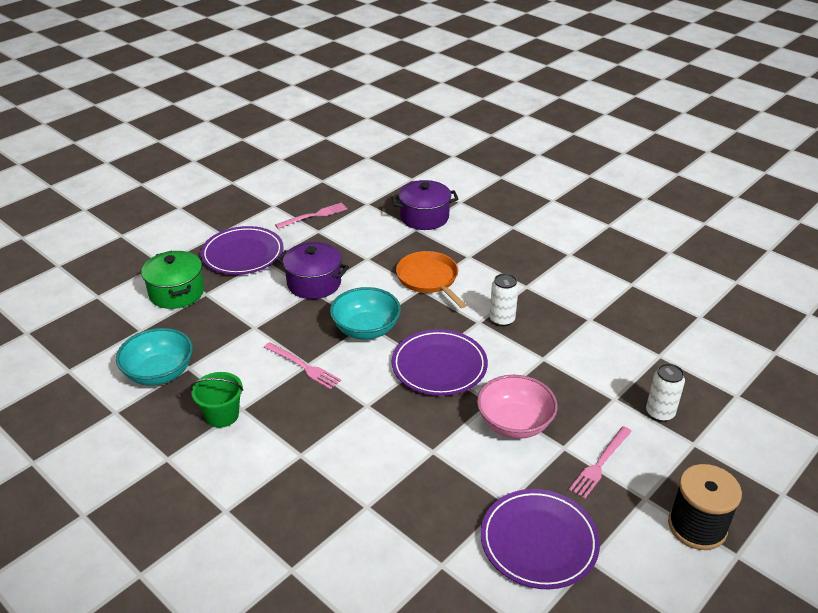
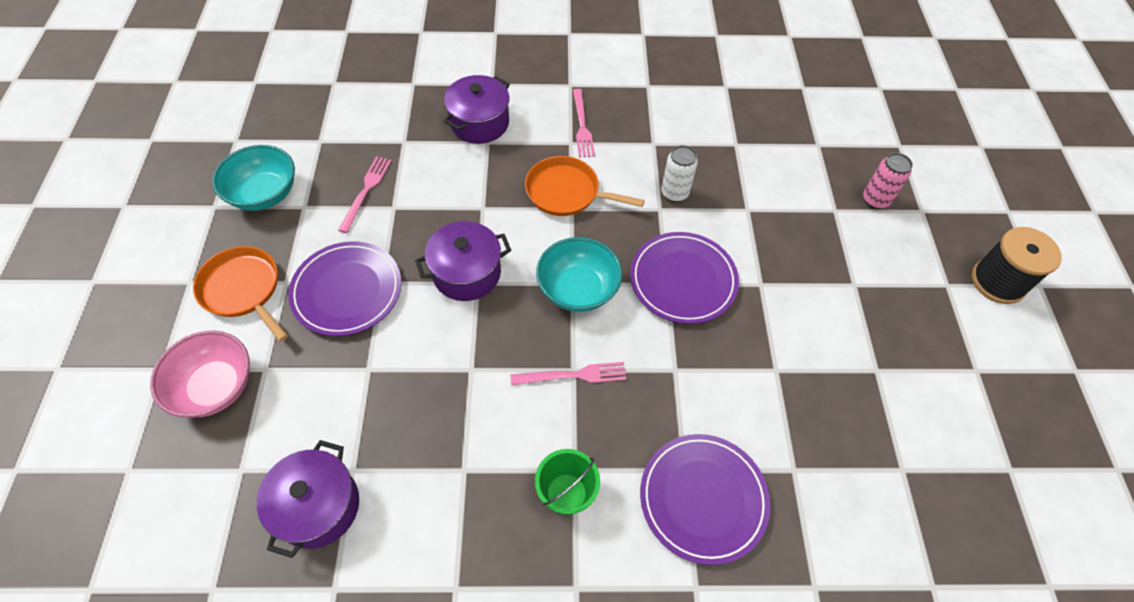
camera: 45 degrees left, 20 degrees up
(107, 333) = (318, 506): none -> purple pot
(159, 373) = (443, 503): turquoise bowl -> turquoise bowl (264, 194)
(177, 292) = (333, 392): green pot -> none
(197, 224) = (243, 289): none -> orange pan
(514, 423) = (799, 291): pink bowl -> pink bowl (215, 387)
(539, 541) = (933, 385): purple plate -> purple plate (703, 499)
(600, 464) = (891, 279): pink fork -> pink fork (582, 125)
(660, 413) = (875, 200): white can -> pink can

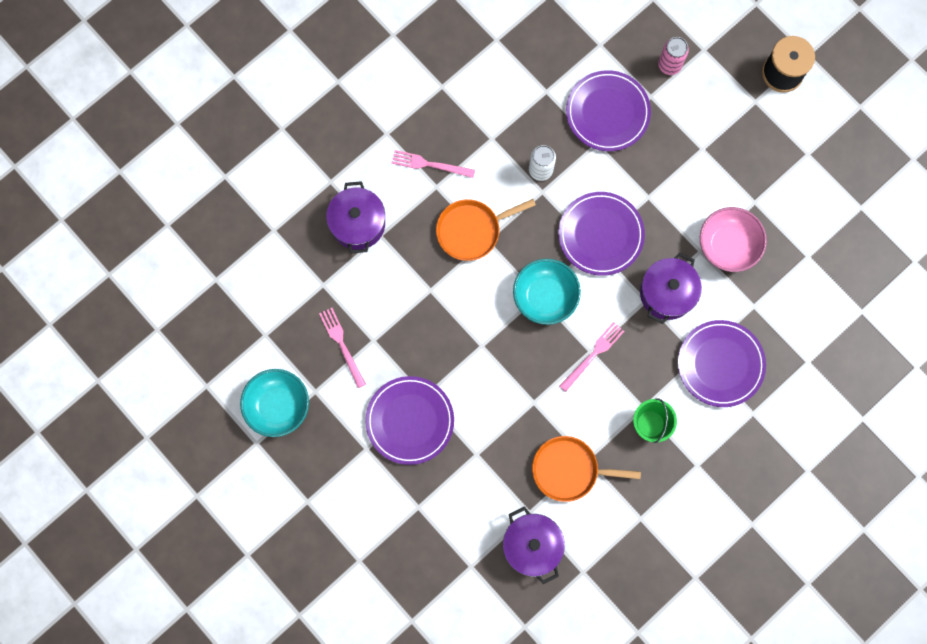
camera: 40 degrees left, 20 degrees up
(215, 387) = (402, 541): pink bowl -> pink bowl (728, 245)
(243, 289) = (346, 476): orange pan -> orange pan (568, 470)
(467, 273) = (468, 345): purple pot -> purple pot (667, 293)
(582, 125) = (430, 164): pink fork -> pink fork turned 150 degrees clockwise
(780, 194) = (607, 112): none -> purple plate

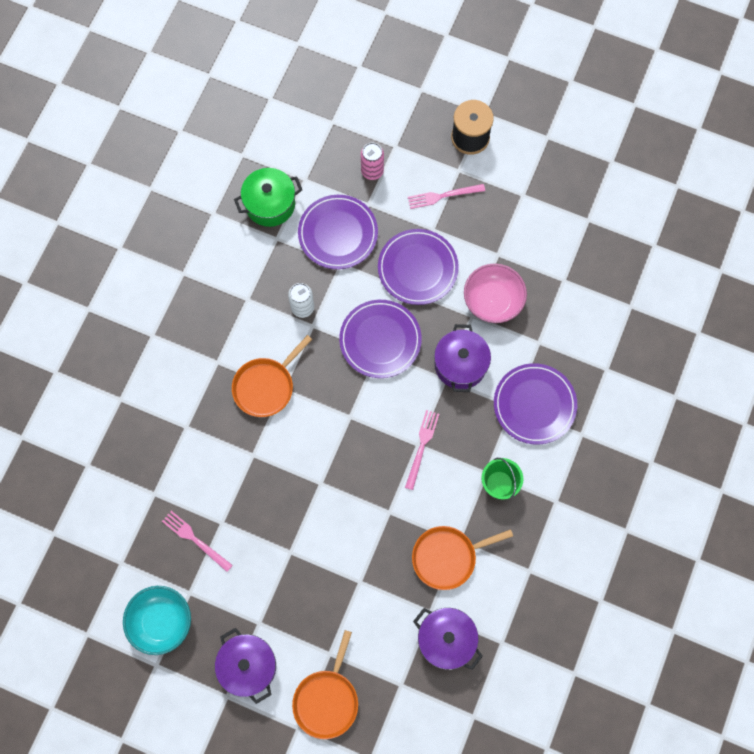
camera: 25 degrees left, 5 degrees down
(358, 224) = (162, 425): purple pot -> purple pot (248, 666)
(397, 548) = (327, 700): none -> orange pan
(410, 421) = (287, 579): purple plate -> purple plate (417, 268)
(430, 164) = (203, 345): pink fork -> pink fork (443, 196)
(545, 296) = (356, 415): turquoise bowl -> none
(555, 55) = (270, 204): none -> green pot

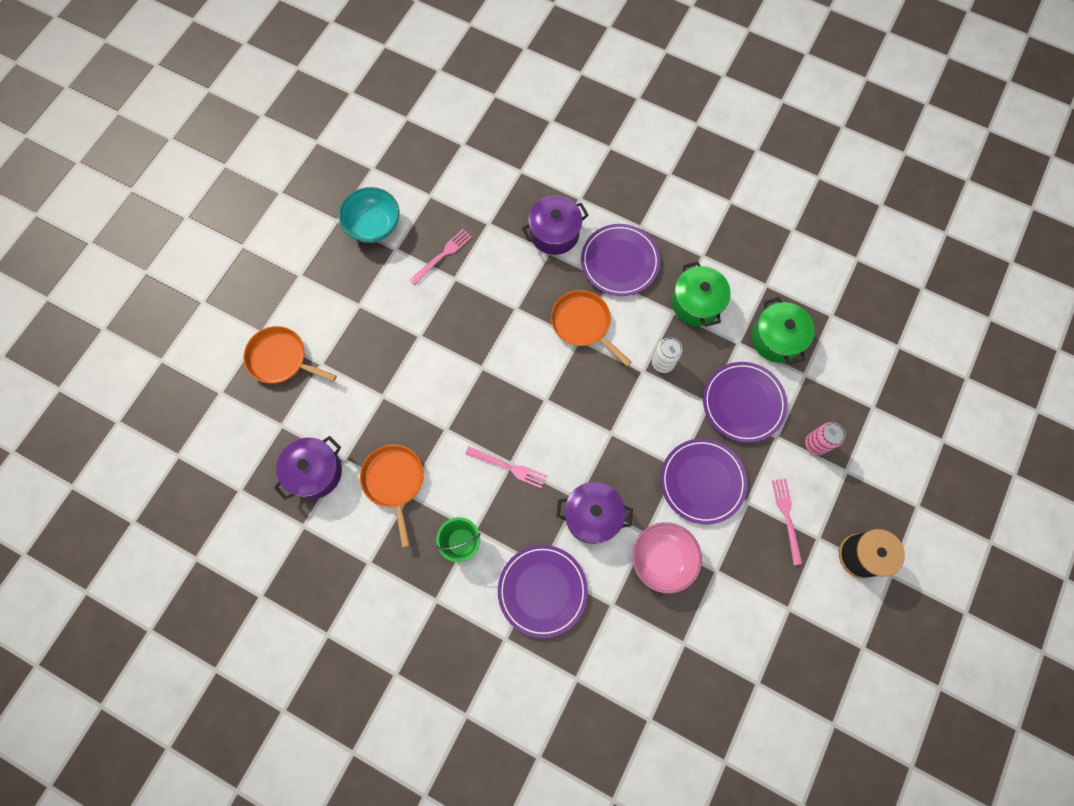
camera: 95 degrees right, 0 degrees up
(236, 278) = (696, 303): none -> green pot
(248, 666) = (323, 294): purple pot -> purple pot (554, 233)
(380, 340) = (624, 436): purple plate -> purple plate (619, 262)

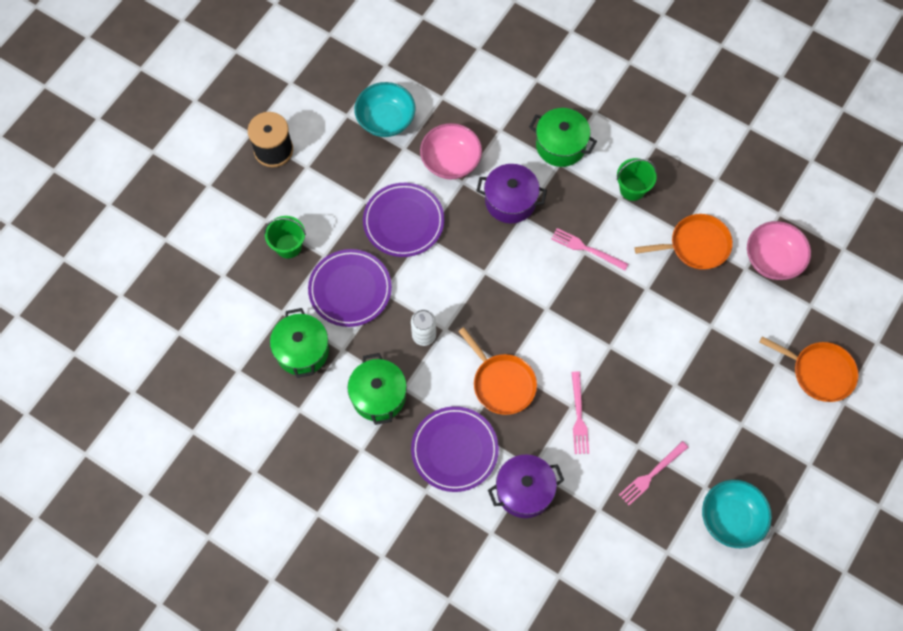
camera: 175 degrees left, 5 degrees down
(315, 472) = (773, 259): purple pot -> pink bowl
(394, 481) = (696, 245): orange pan -> orange pan turned 90 degrees counterclockwise
(542, 590) = (560, 145): purple plate -> green pot
(743, 606) = (386, 120): none -> turquoise bowl
(787, 517) = (331, 185): pink fork -> pink fork (578, 416)
(815, 444) = (288, 246): pink can -> green bucket

